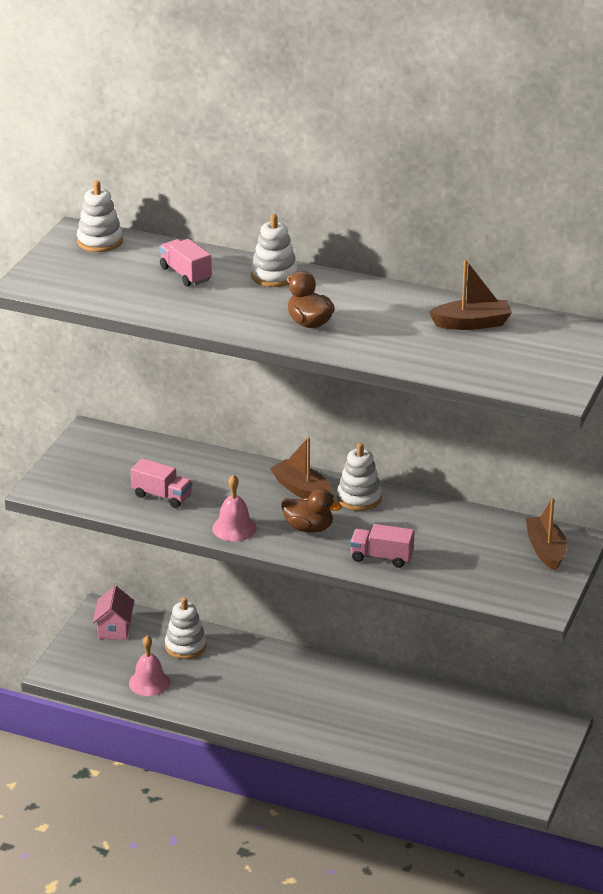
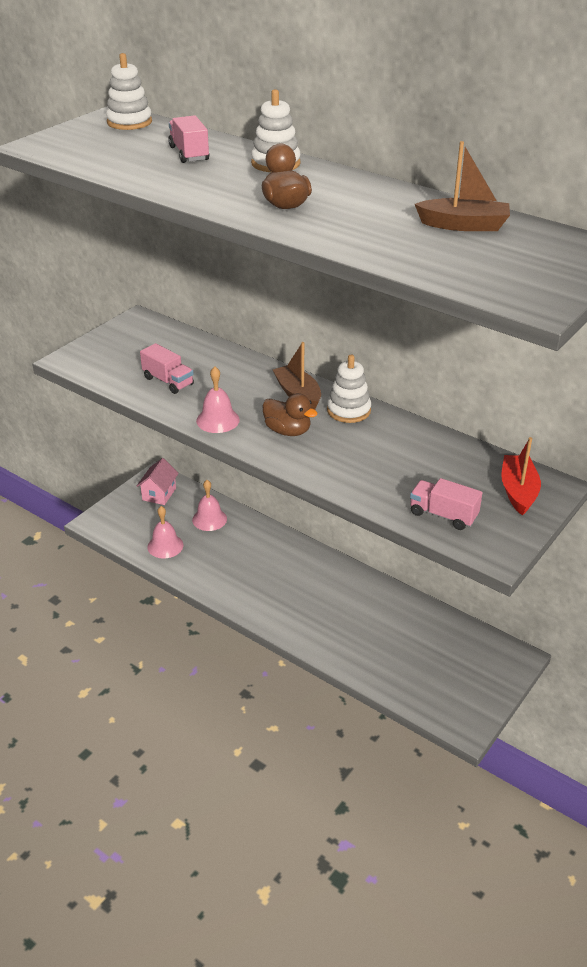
camera: 15 degrees right, 5 degrees up
(185, 646) = (209, 519): white stacking toy -> pink bell
(381, 557) = (346, 471): pink truck -> pink truck (443, 515)
(545, 550) = (518, 491): brown boat -> red boat

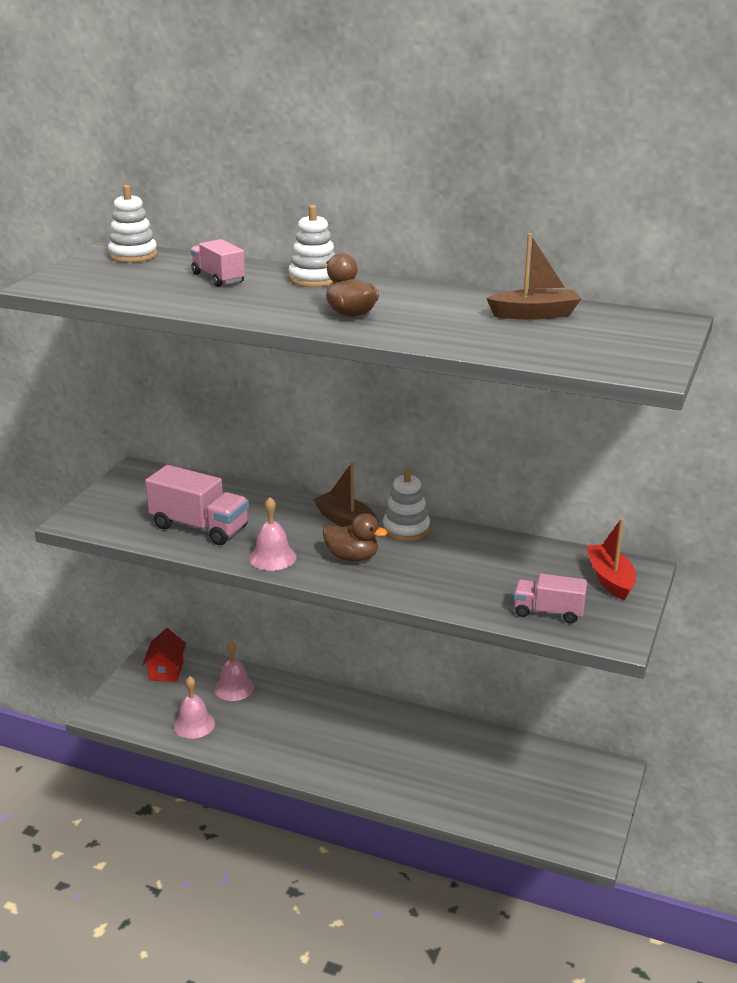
camera: 15 degrees left, 10 degrees down
(159, 494) = (166, 671): pink house -> red house
(168, 381) = (199, 527): pink truck -> pink truck, size x1.59

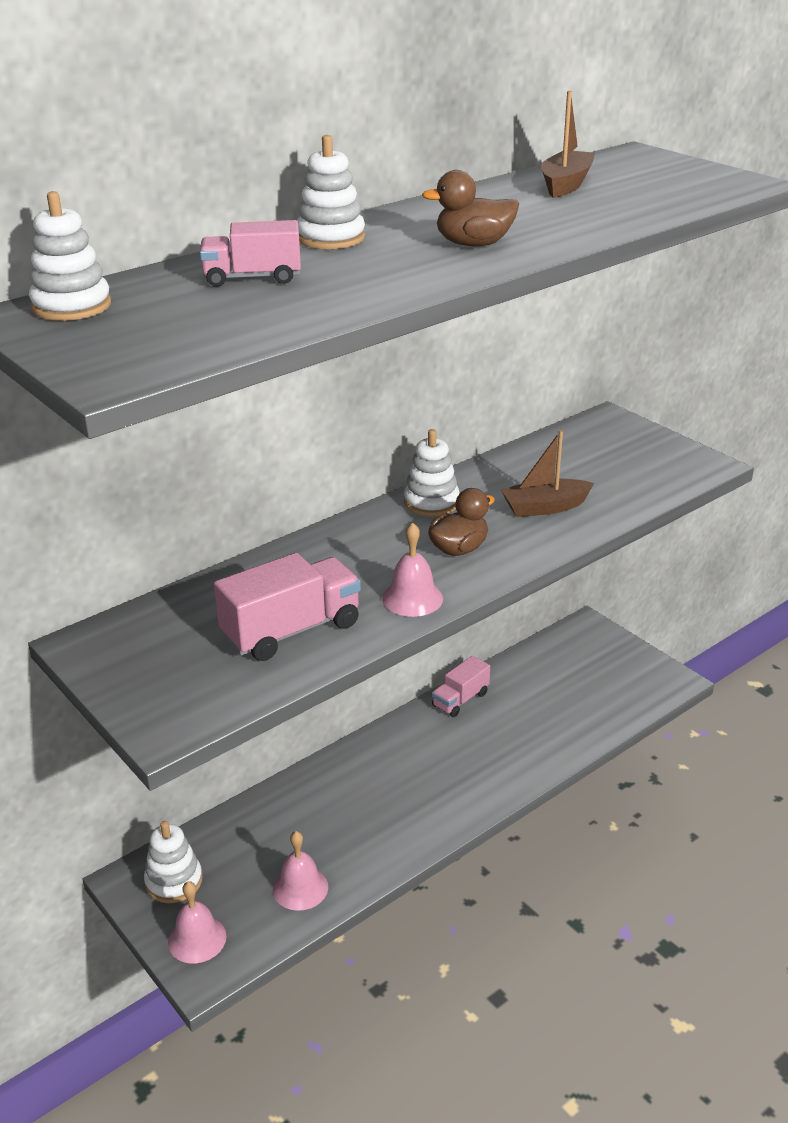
camera: 60 degrees left, 5 degrees up
(166, 671) = (174, 881): red house -> white stacking toy
(234, 688) = (263, 830): pink bell -> pink bell (197, 939)
(346, 521) = (379, 531): brown boat -> brown boat (544, 507)
(548, 612) = (644, 480): pink truck -> pink truck (460, 699)
(610, 579) = (613, 436): red boat -> none

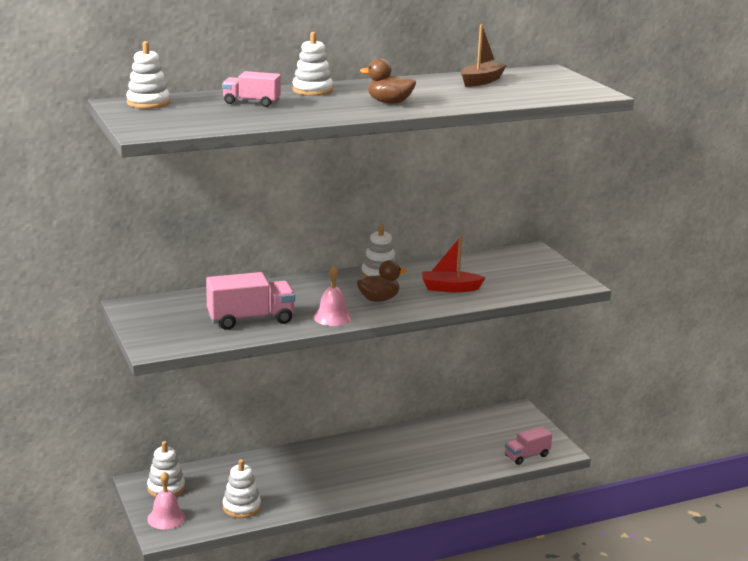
camera: 15 degrees right, 10 degrees down
(300, 888) = (241, 507): pink bell -> white stacking toy
(460, 699) = (402, 433): pink truck -> pink truck (527, 456)
(544, 507) = (450, 288): brown boat -> red boat

